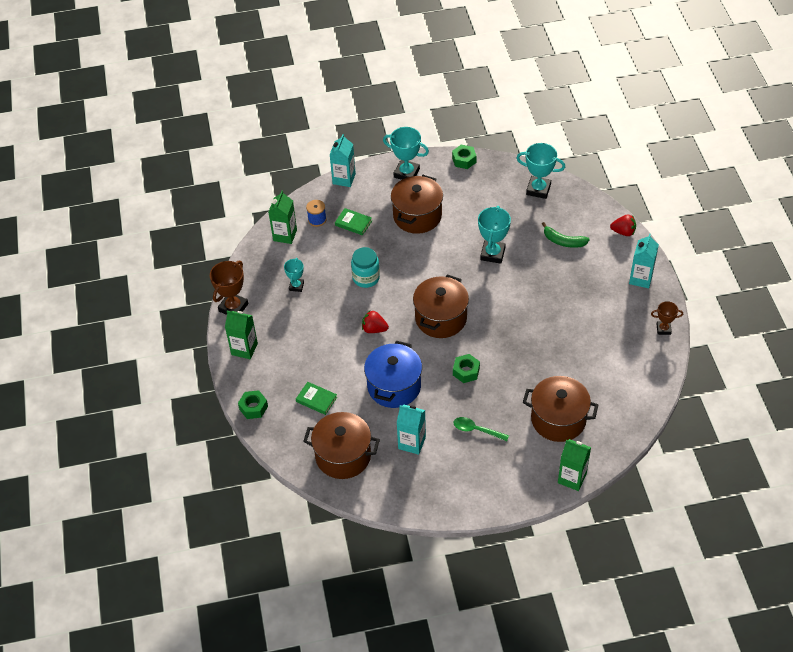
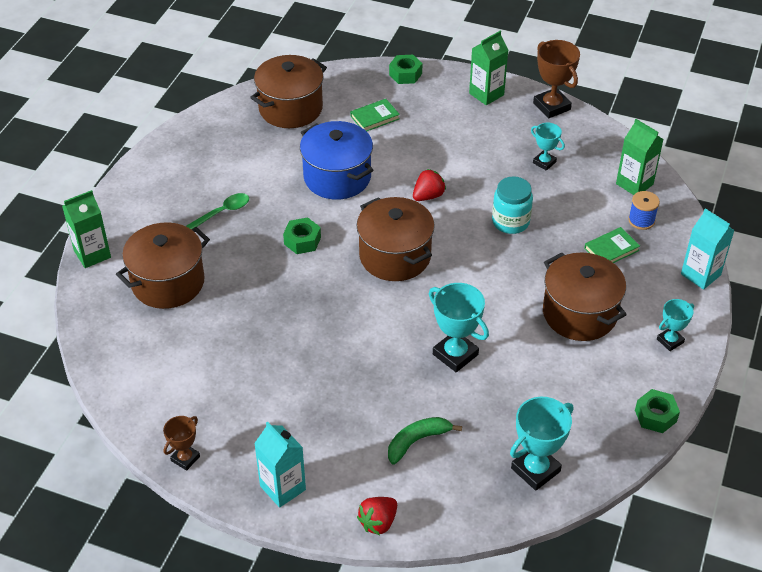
camera: 120 degrees right, 5 degrees down
(406, 173) = (670, 341): turquoise trophy -> turquoise trophy, size x0.60
(412, 443) = (257, 159): turquoise carton -> none

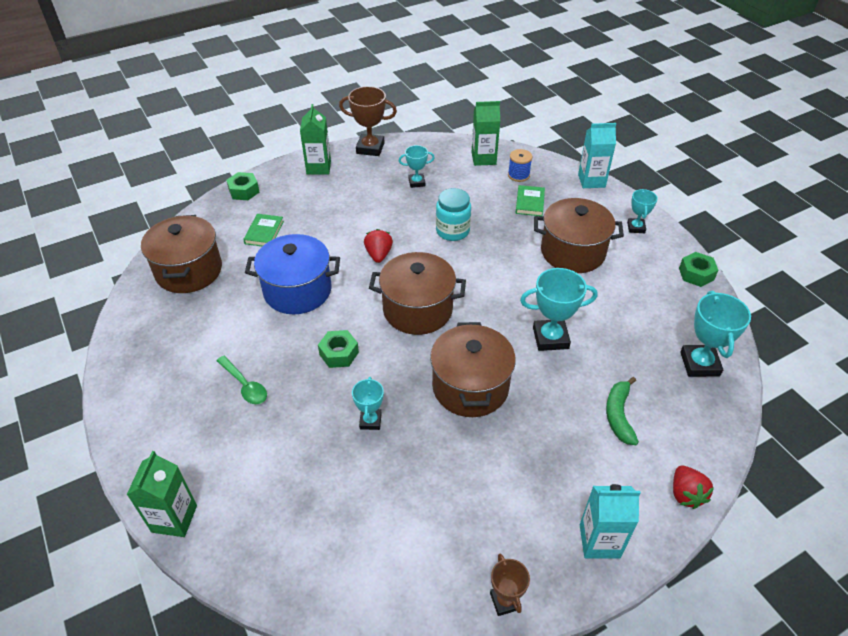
camera: 50 degrees left, 0 degrees up
(168, 282) = (279, 478): brown pot -> brown pot (470, 387)
(222, 212) = (245, 385): green spoon -> green spoon turned 135 degrees clockwise
(260, 298) = (370, 421): none -> turquoise trophy

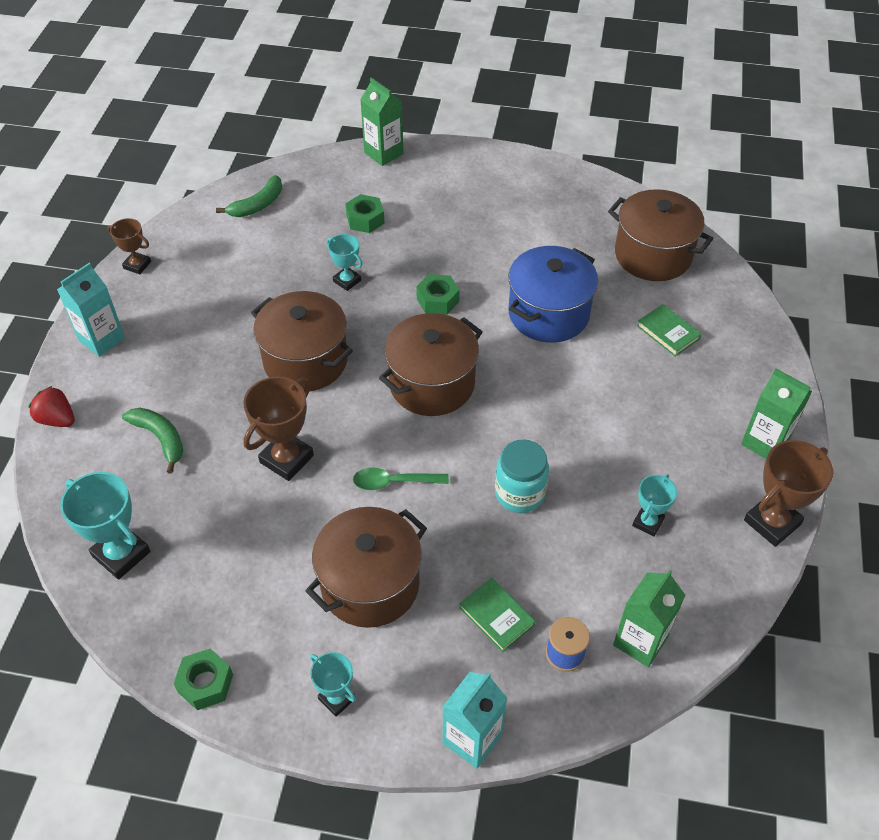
camera: 130 degrees right, 5 degrees up
(244, 191) = (766, 351): green nut -> green nut (365, 219)
(245, 385) = (465, 230): green spoon -> green spoon (394, 482)
(336, 568) = (258, 205): none -> green banana
(378, 255) = (542, 402): red strawberry -> none
(550, 338) = (286, 459): turquoise trophy -> brown trophy

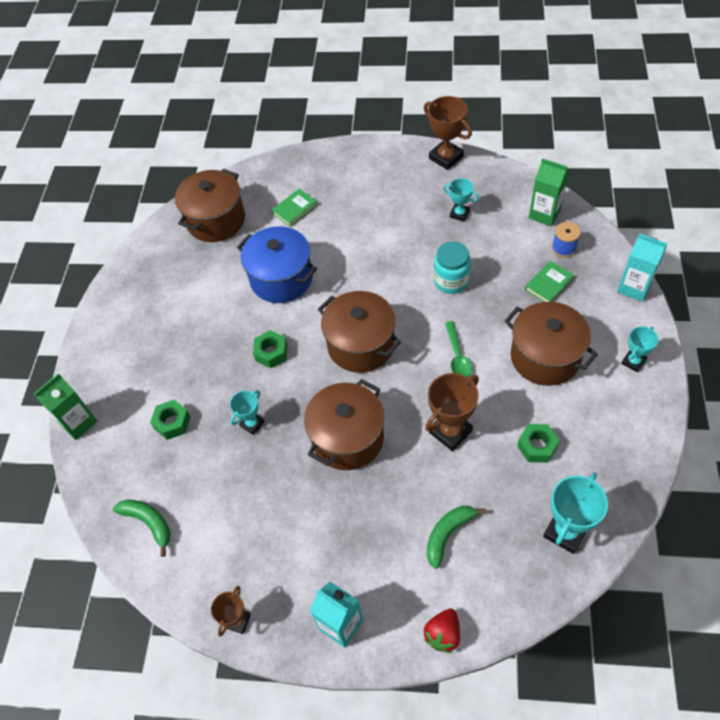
camera: 90 degrees left, 5 degrees up
(205, 683) = (649, 442): green nut -> green nut (537, 446)
(286, 459) = (450, 431): brown trophy -> brown trophy turned 75 degrees counterclockwise
(764, 442) = (385, 160): green carton -> none

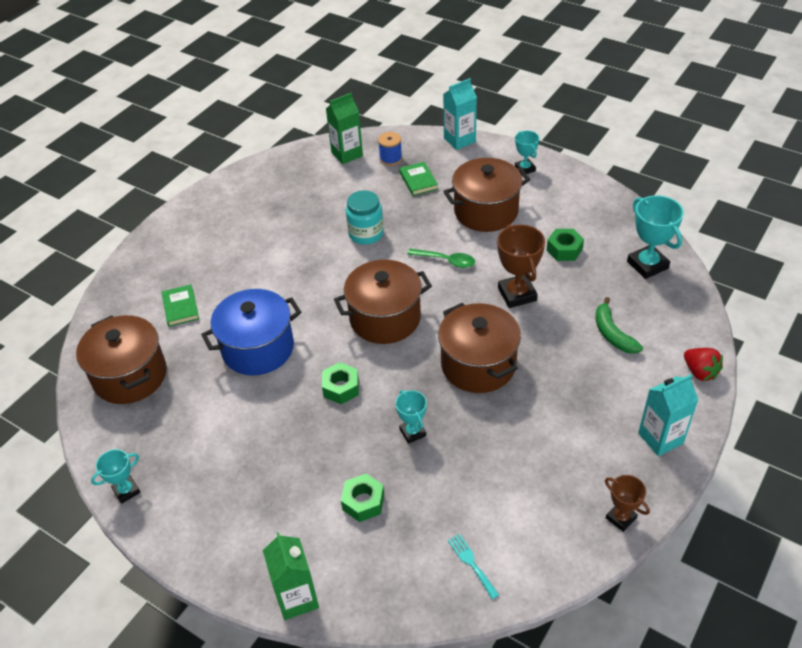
camera: 65 degrees left, 10 degrees down
(149, 523) = (471, 563): green banana -> turquoise fork
(446, 157) = (227, 184): brown trophy -> none
(459, 214) = (299, 201): turquoise trophy -> turquoise trophy (126, 491)

